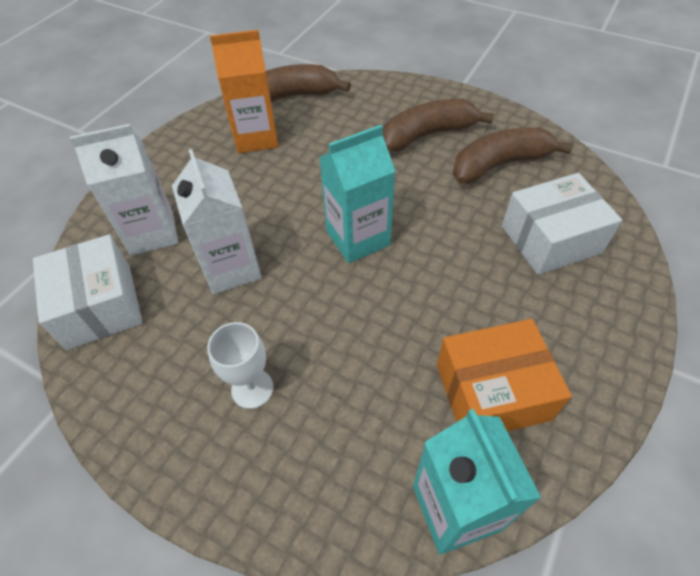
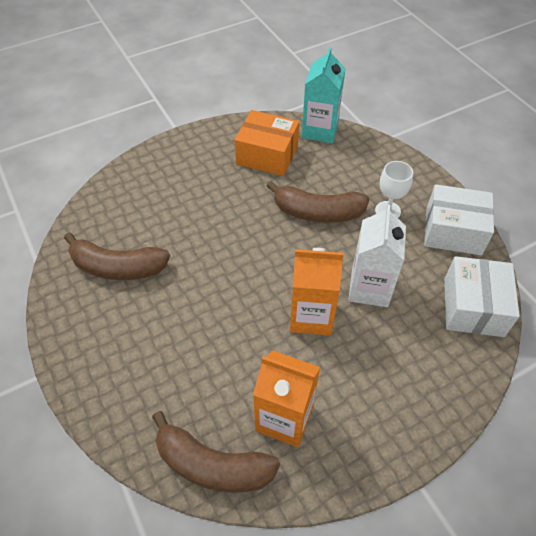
camera: 150 degrees left, 0 degrees up
(152, 233) = (421, 352): white carton -> none
(279, 213) = (311, 316): none -> orange carton
(358, 238) = (269, 265): turquoise carton -> none
(427, 135) = (136, 327): brown banana -> brown banana (317, 212)
(550, 239) = (153, 202): white box -> white box (453, 231)

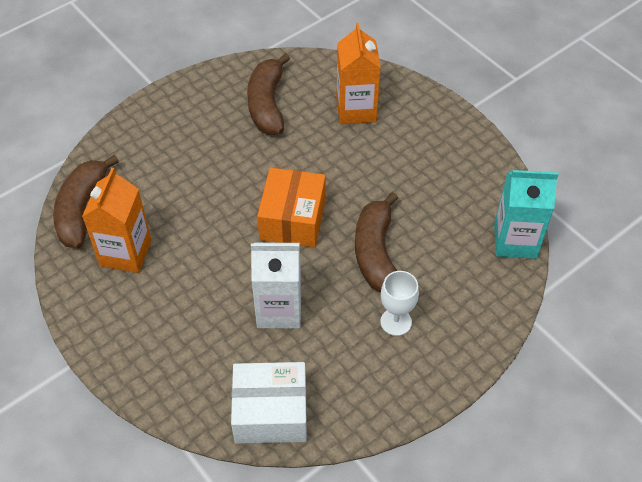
camera: 80 degrees right, 0 degrees up
(267, 155) = (453, 194): orange box -> orange box (292, 219)
(311, 316) = (235, 261): orange carton -> orange carton (356, 110)
(453, 231) = (380, 393): white box -> none

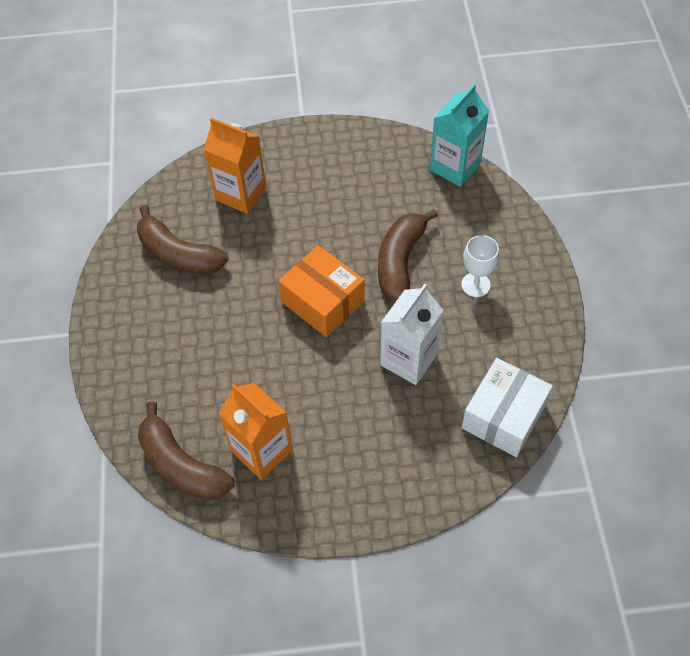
camera: 55 degrees left, 5 degrees up
(376, 252) = (400, 261): brown banana -> brown banana turned 75 degrees clockwise

